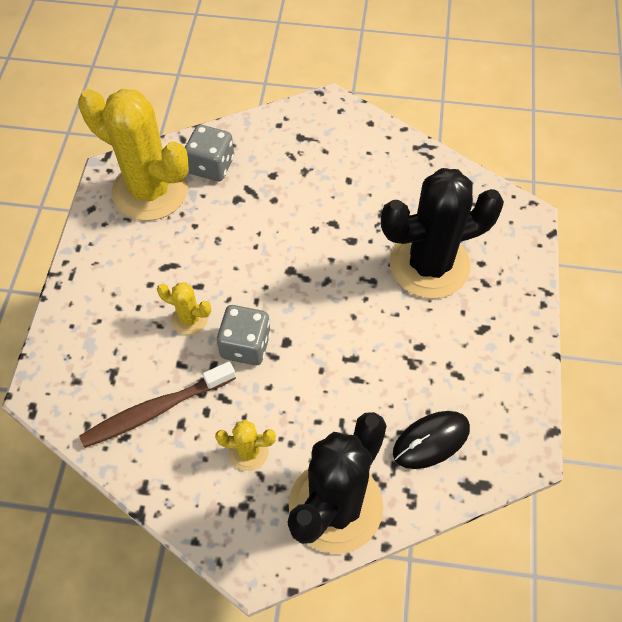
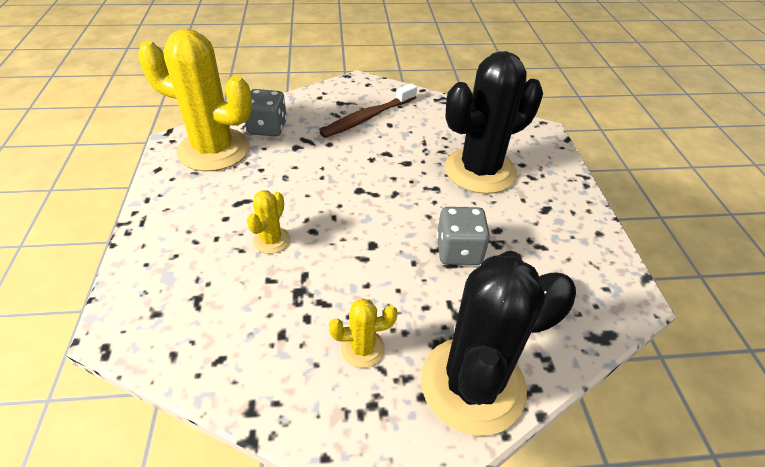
camera: 15 degrees left, 15 degrees down
(156, 409) = (251, 325): brown toothbrush -> brown toothbrush (367, 117)
(189, 319) = (271, 240): yellow cactus -> yellow cactus turned 75 degrees counterclockwise
(245, 345) = (333, 253): grey dice -> grey dice (459, 251)

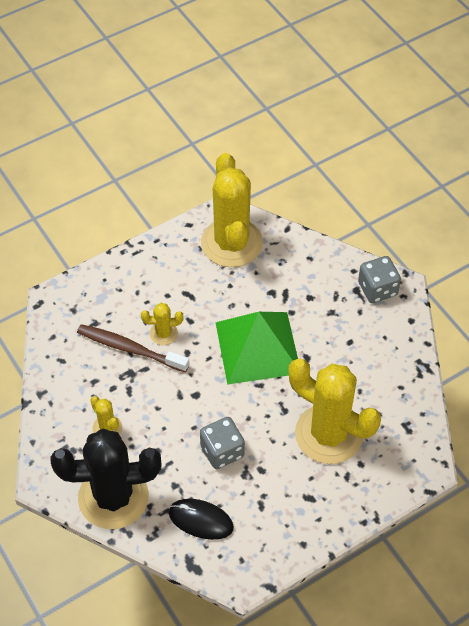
camera: 65 degrees right, 10 degrees up
(267, 128) = (282, 260): grey dice -> grey dice (377, 289)
(350, 178) = (257, 347): none -> green pyramid
(367, 117) = (348, 321): brown toothbrush -> brown toothbrush (130, 349)
(480, 171) = (329, 434): black cactus -> yellow cactus

